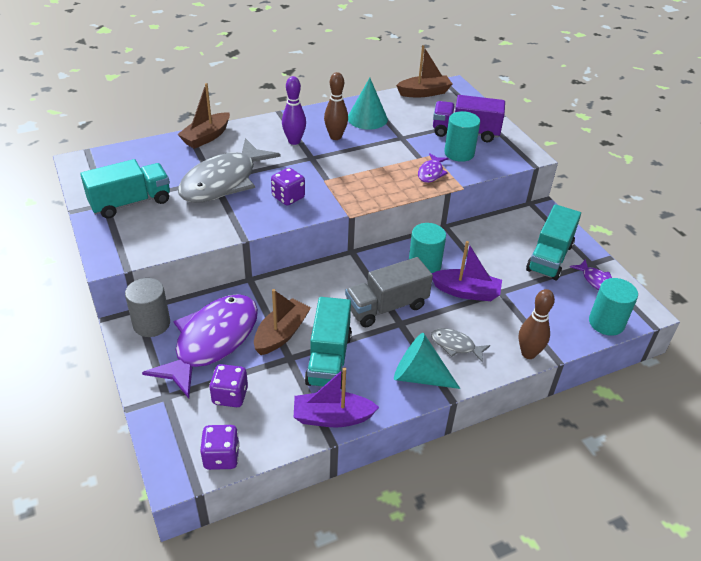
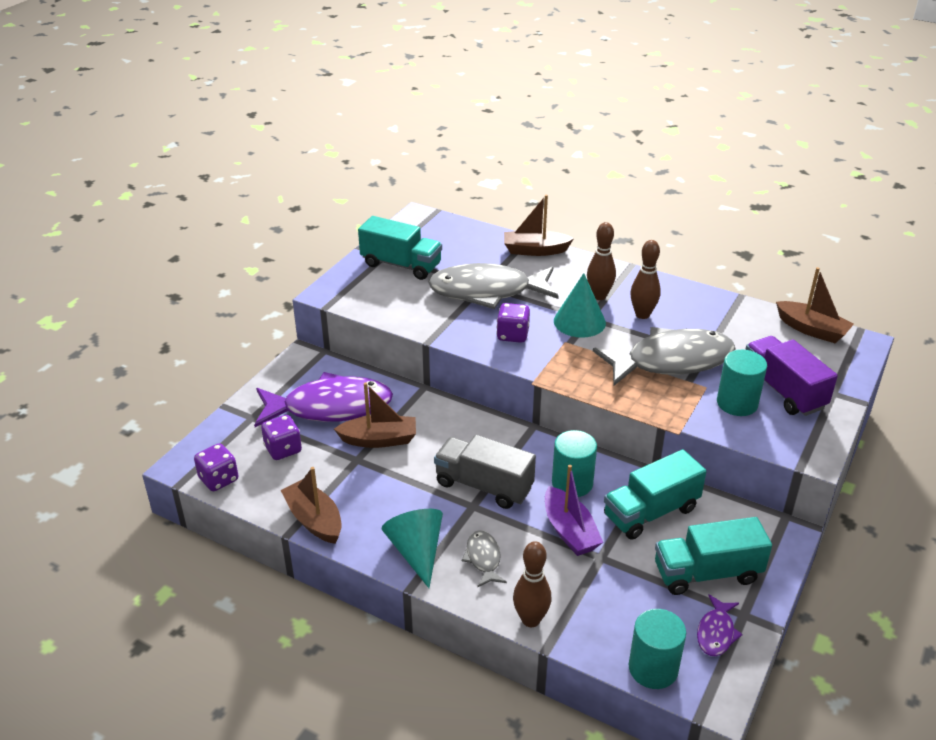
camera: 55 degrees right, 5 degrees down
(151, 324) = (317, 366): grey cylinder -> none
(294, 141) = (599, 296): purple bowling pin -> brown bowling pin
(329, 359) = (379, 483): turquoise truck -> turquoise truck (651, 512)
(332, 417) = (314, 520): purple boat -> brown boat
(367, 118) = (703, 317): turquoise cone -> turquoise cone (579, 321)
(394, 153) = (671, 361): none -> grey fish
(431, 173) = (673, 400): purple fish -> none

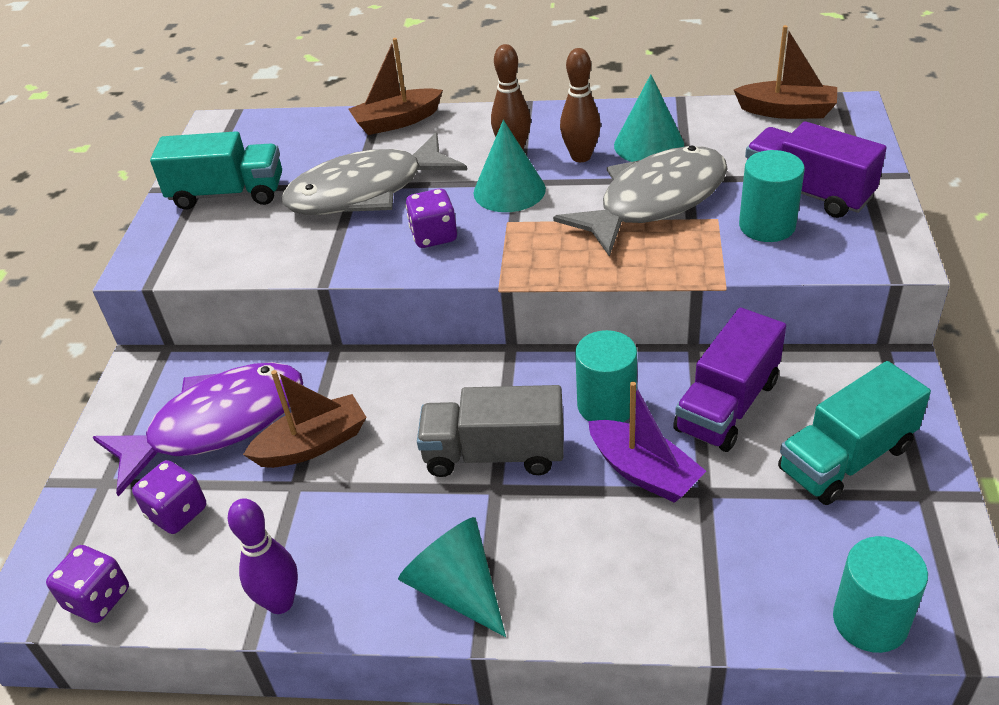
camera: 20 degrees left, 5 degrees up
(314, 520) = (280, 602): brown boat -> purple bowling pin
(483, 558) = (555, 559): grey fish -> none
(530, 620) = (671, 622): brown bowling pin -> none
(651, 512) = (727, 405): turquoise truck -> purple truck
(695, 321) = (649, 145): none -> turquoise cone
(716, 632) = (910, 534): purple fish -> none

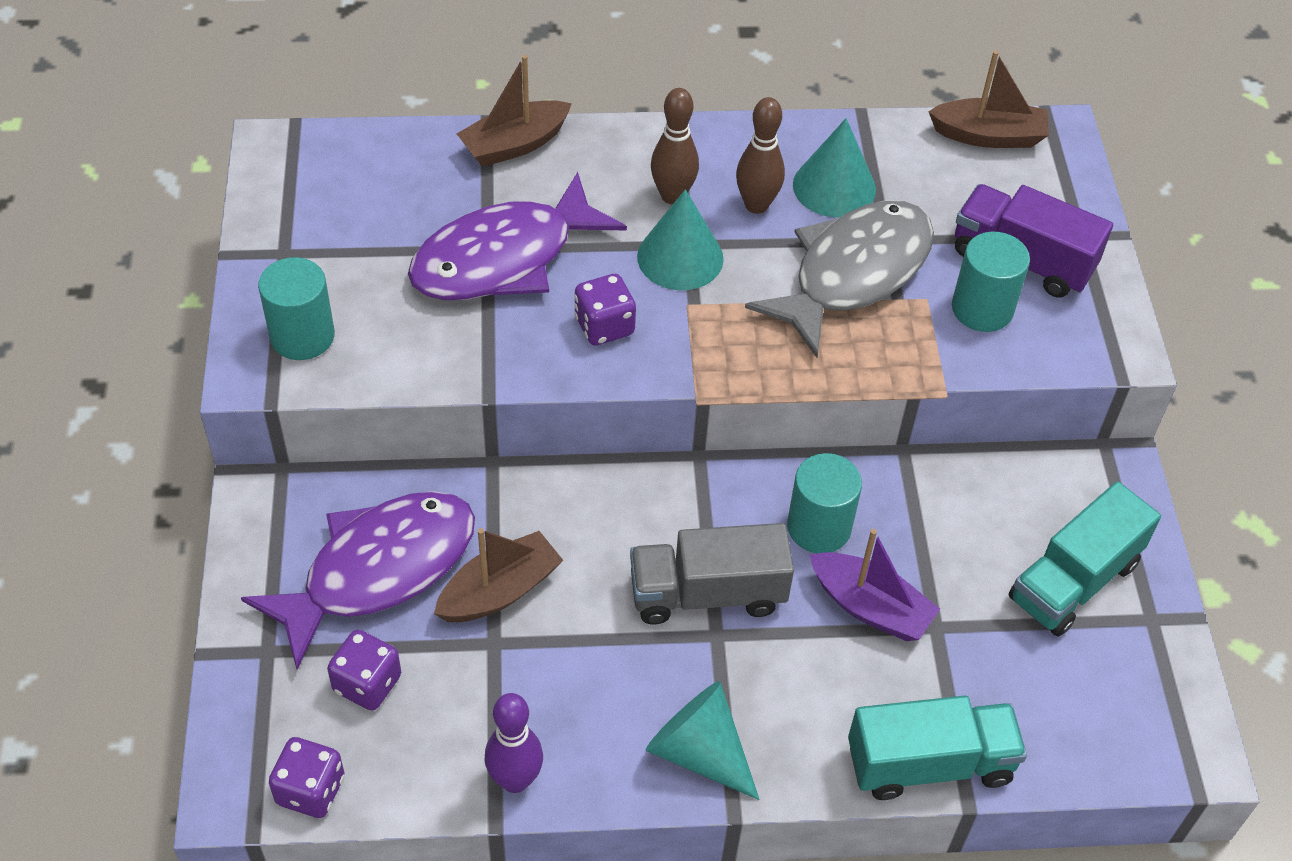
camera: 15 degrees left, 10 degrees up
(227, 194) = (326, 262): turquoise truck -> turquoise truck (929, 764)
(366, 191) = (504, 258): grey fish -> purple fish
(727, 405) = (947, 522): purple truck -> none
(870, 621) = (1106, 757): turquoise cylinder -> turquoise cylinder (302, 336)

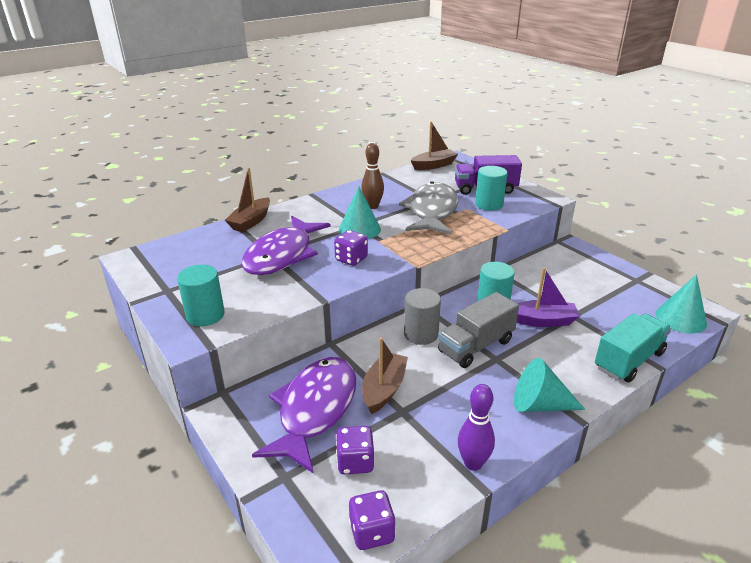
camera: 30 degrees left, 20 degrees down
(643, 521) = (421, 334): none -> grey cylinder
(672, 196) = (336, 214): brown bowling pin -> none
(834, 187) = (396, 193): turquoise cone -> turquoise cone (680, 318)
(1074, 581) = (599, 281): turquoise truck -> none

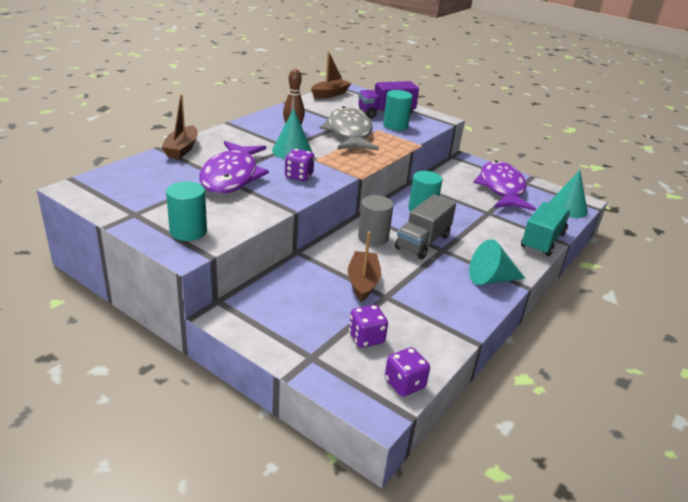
camera: 20 degrees left, 0 degrees up
(315, 410) = (311, 304): purple fish -> purple fish (501, 188)
(473, 463) = (459, 326): purple bowling pin -> none
(543, 321) = (467, 218): purple boat -> none

